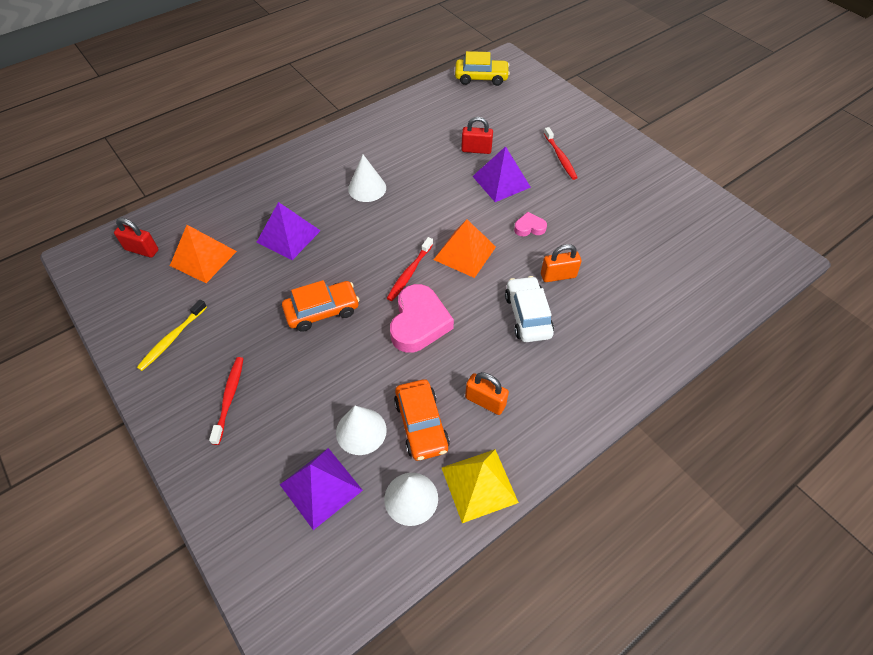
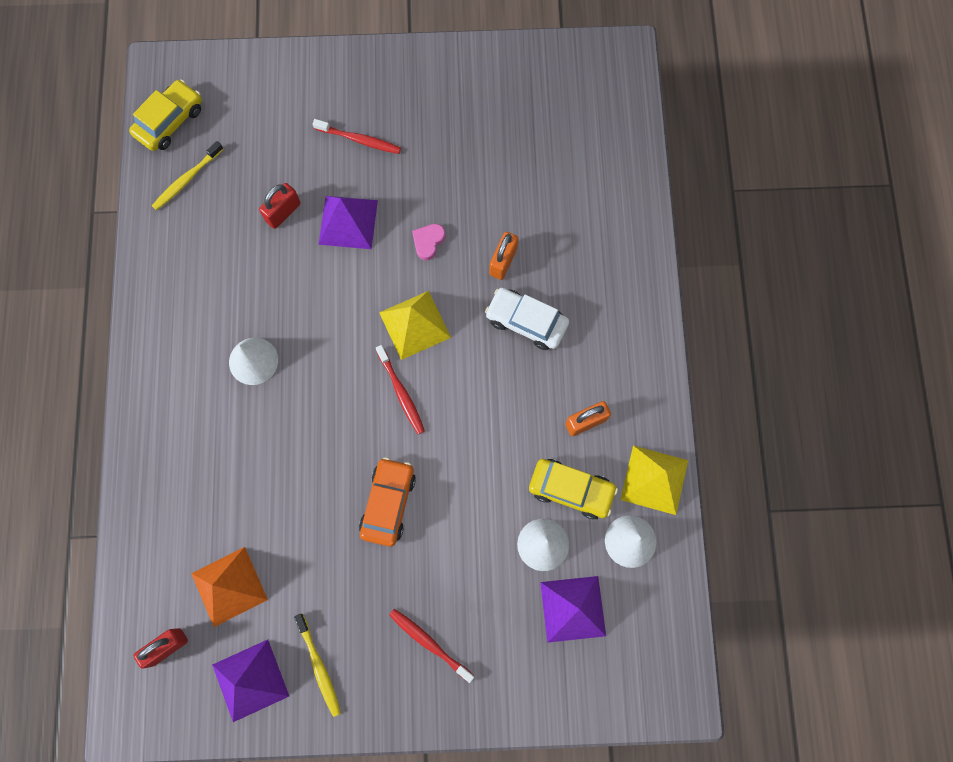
camera: 55 degrees left, 20 degrees up
(288, 236) = (263, 482): purple pyramid -> purple pyramid (250, 680)
(419, 323) = (466, 423): pink heart -> none
(421, 424) = (571, 490): orange car -> yellow car
(454, 101) = (187, 179): none -> yellow toothbrush
(465, 253) = (415, 324): orange pyramid -> yellow pyramid

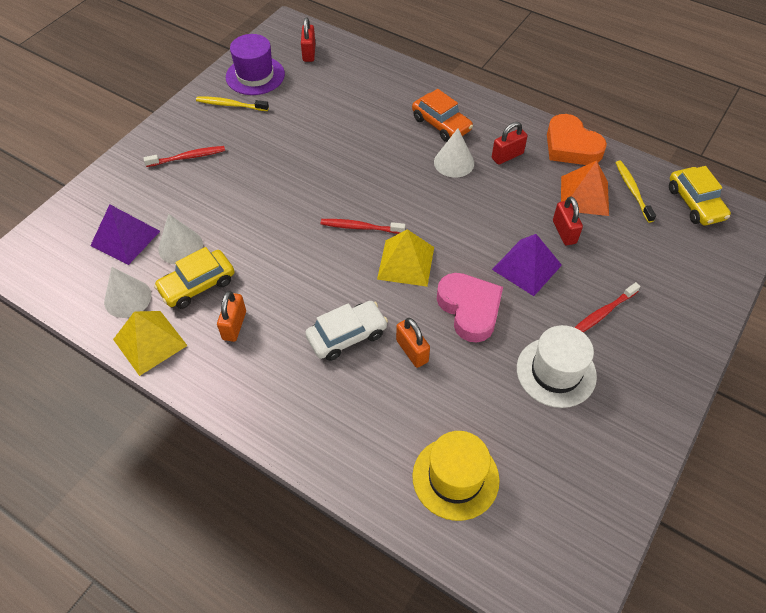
camera: 125 degrees right, 20 degrees down
(155, 263) = (571, 146): none -> orange heart
(210, 315) = (507, 156): none -> red padlock
(229, 586) = (316, 89): orange pyramid -> orange pyramid (584, 195)
(250, 680) = (255, 76): purple pyramid -> purple hat
(388, 503) = (291, 181): orange car -> orange car (441, 124)
(428, 242) = (469, 309): pink heart -> pink heart, size x2.02
(444, 146) = (556, 372): none -> white hat
(586, 167) = (455, 478): none -> yellow hat

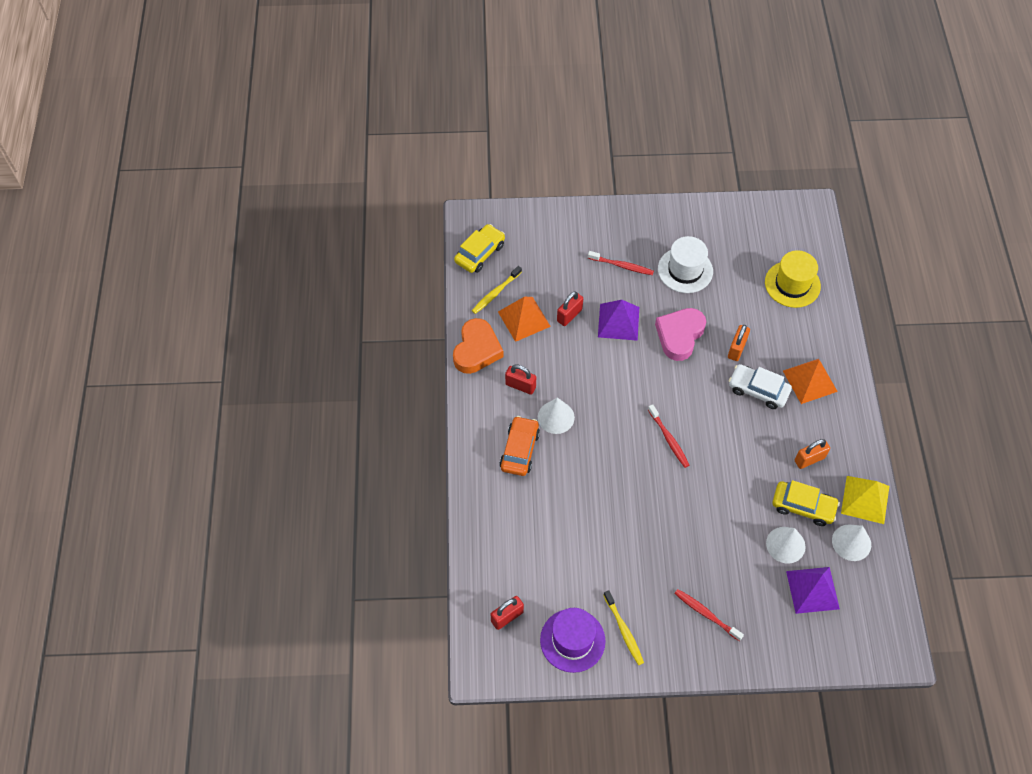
camera: 125 degrees left, 5 degrees up
(315, 394) = (810, 381): none -> orange pyramid
(406, 263) = (674, 392): yellow pyramid -> none

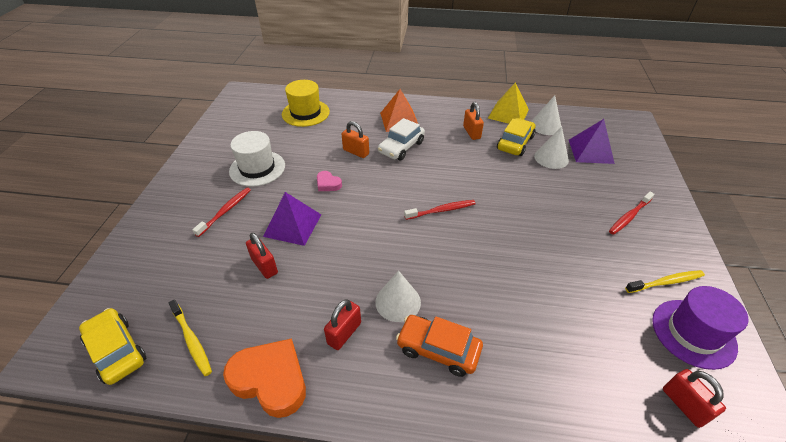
camera: 80 degrees left, 15 degrees down
(524, 319) = (247, 313): orange pyramid -> none
(679, 335) = (328, 184): pink heart -> pink heart, size x0.50

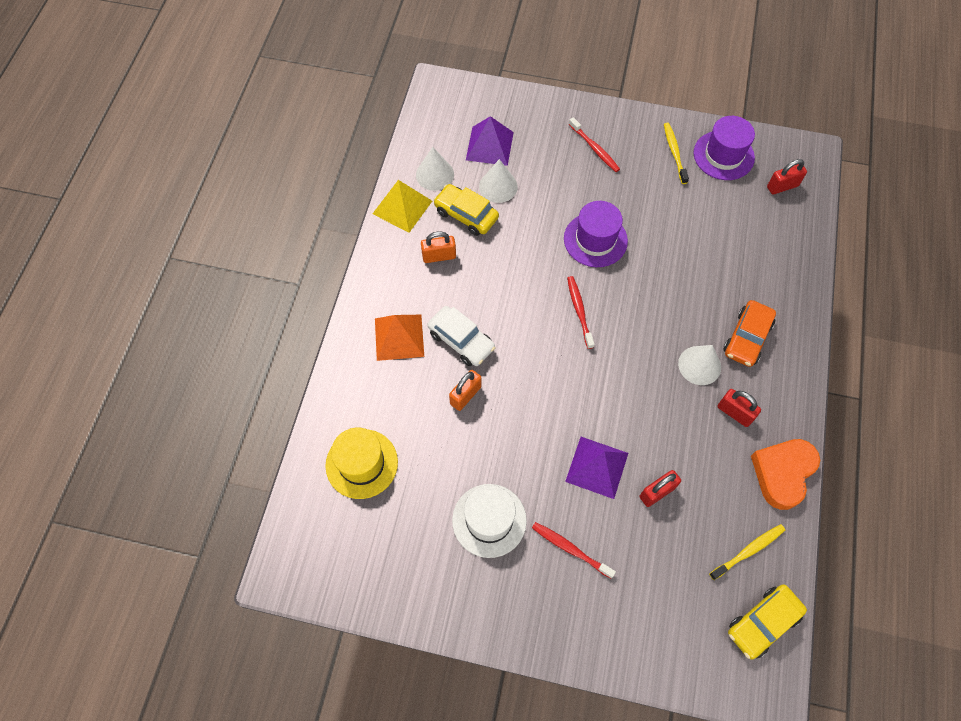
camera: 85 degrees left, 20 degrees up
(328, 184) = (527, 429): pink heart -> none
(521, 219) = (595, 240): none -> purple hat

